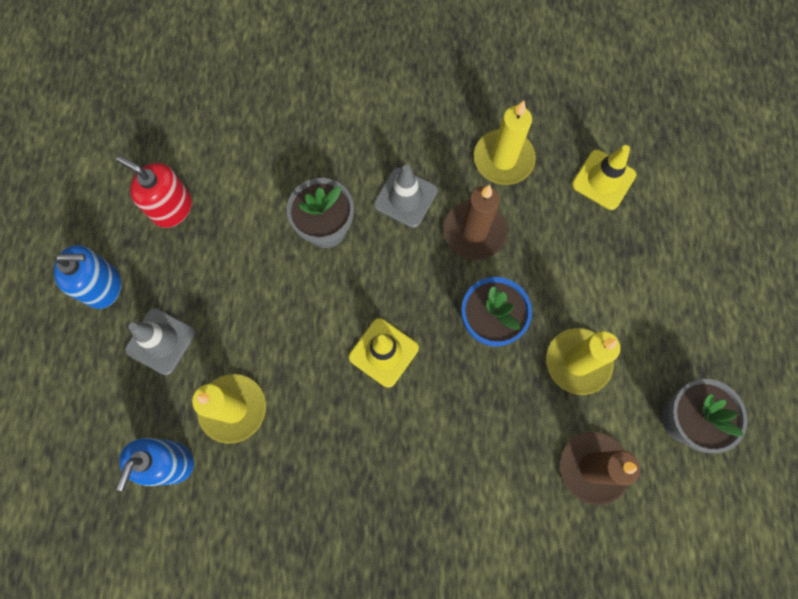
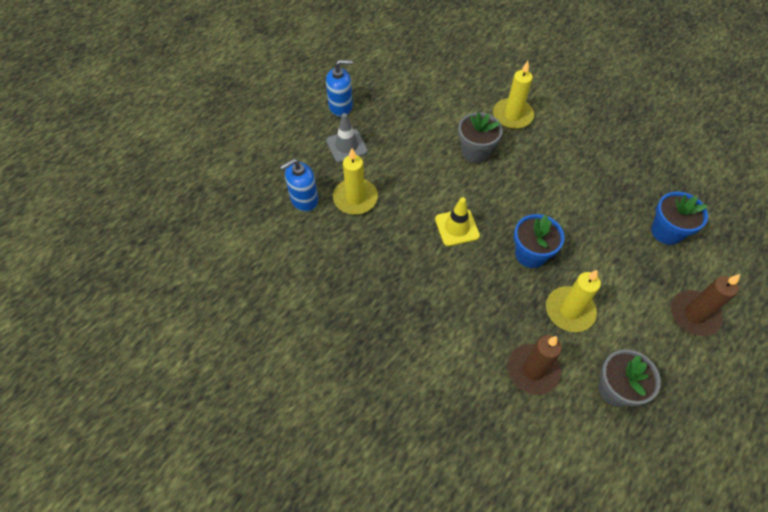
camera: 40 degrees right, 15 degrees down
(103, 286) = (341, 106): blue soap dispenser -> blue soap dispenser turned 45 degrees counterclockwise
(172, 208) = (403, 95): red soap dispenser -> none
(405, 198) = (533, 165): grey traffic cone -> none
(474, 232) = (560, 206): brown candle -> brown candle (694, 314)
(503, 159) = (608, 183): yellow candle -> yellow candle (512, 115)
(603, 180) = (666, 231): yellow traffic cone -> blue flower pot

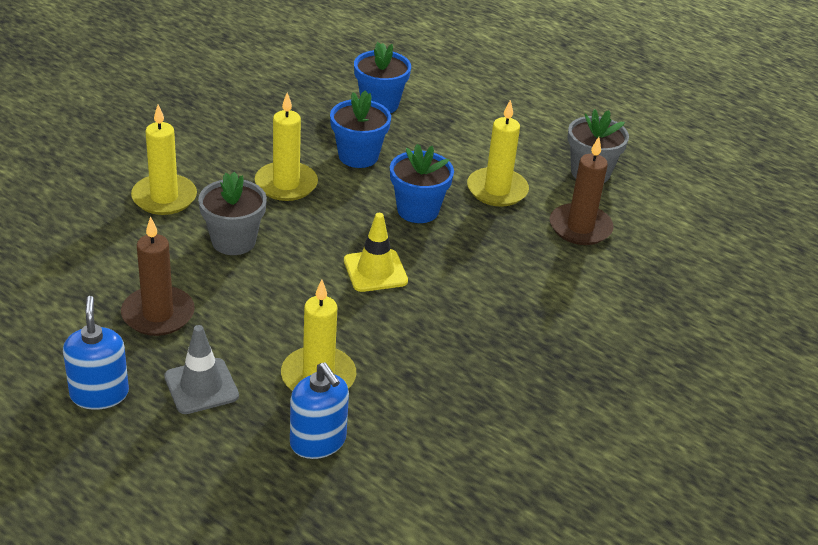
camera: 95 degrees left, 20 degrees down
(542, 176) = (286, 184): none -> yellow candle
(589, 217) = (358, 156): none -> blue flower pot
(694, 314) = (490, 107): brown candle -> brown candle (158, 314)

